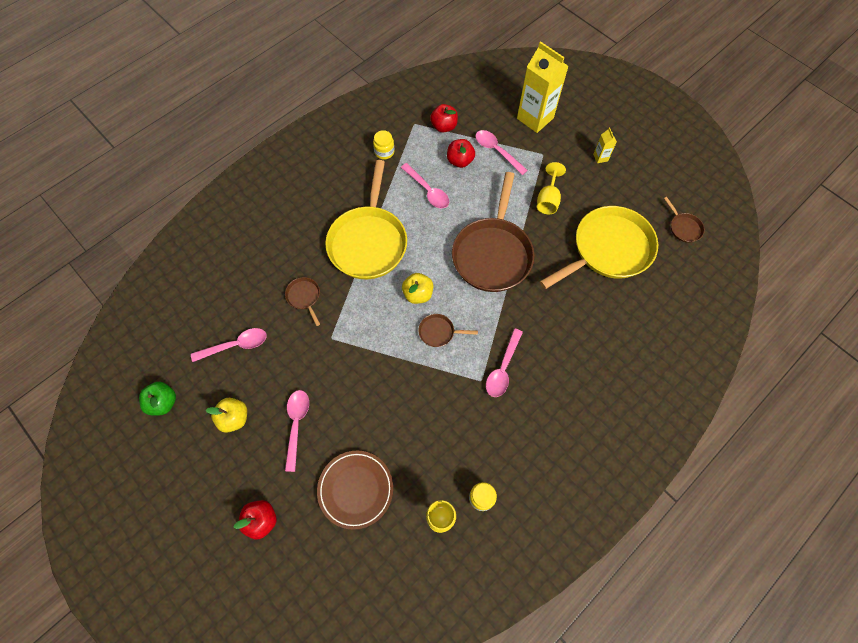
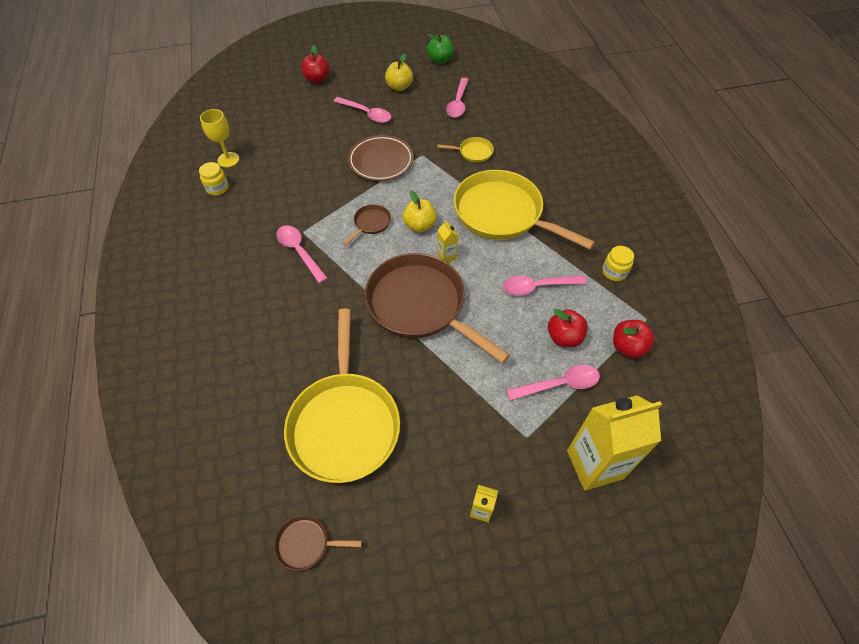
camera: 120 degrees right, 10 degrees down
(304, 297) = (473, 152): brown pan -> yellow pan
(355, 489) = (292, 126): brown plate -> brown plate (381, 161)
(437, 259) = (446, 257): none -> yellow carton
(548, 199) = (454, 400): yellow goblet -> none

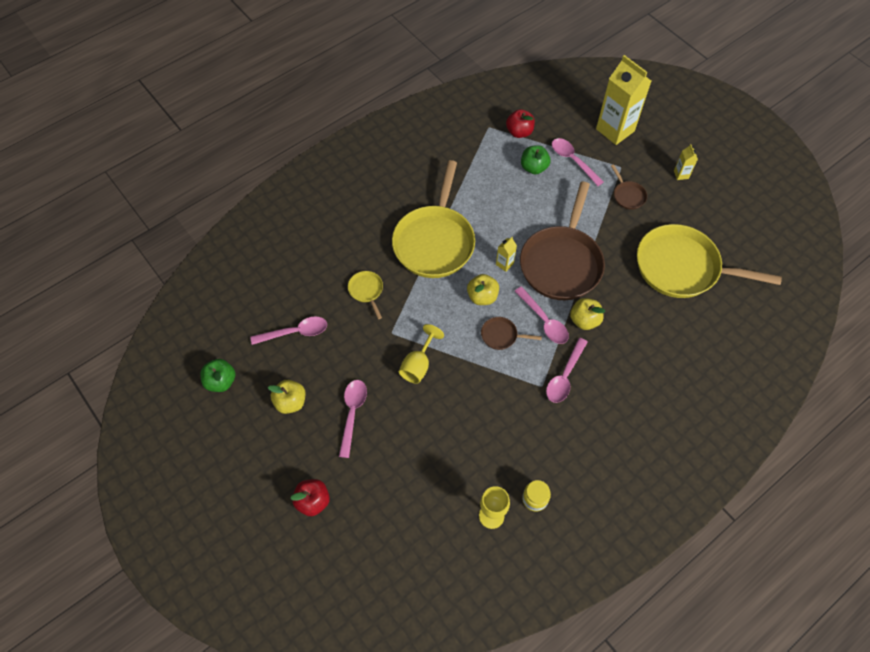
camera: 115 degrees left, 5 degrees up
(306, 544) = (763, 251): brown pan -> brown pan (628, 195)
(343, 293) = (584, 320): none -> yellow apple
(344, 423) = (682, 267): yellow pan -> yellow pan turned 135 degrees counterclockwise
(381, 161) = (418, 365): brown plate -> yellow goblet
(537, 287) = (498, 195): pink spoon -> pink spoon (544, 321)
(564, 337) = (534, 168): red apple -> green apple
(614, 272) = (456, 153): yellow jar -> none

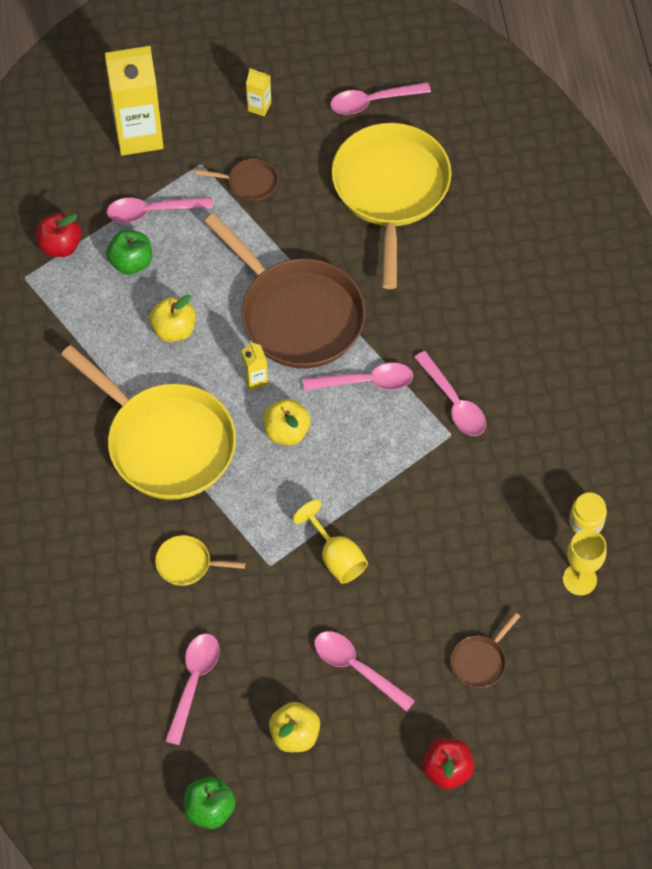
camera: 60 degrees left, 0 degrees up
(501, 335) = (355, 440): brown pan -> brown pan (480, 661)
(584, 320) = (393, 337): yellow apple -> yellow apple (174, 329)
(682, 267) = (390, 190): yellow pan -> yellow pan turned 135 degrees clockwise
(734, 227) = (373, 101): none -> pink spoon

